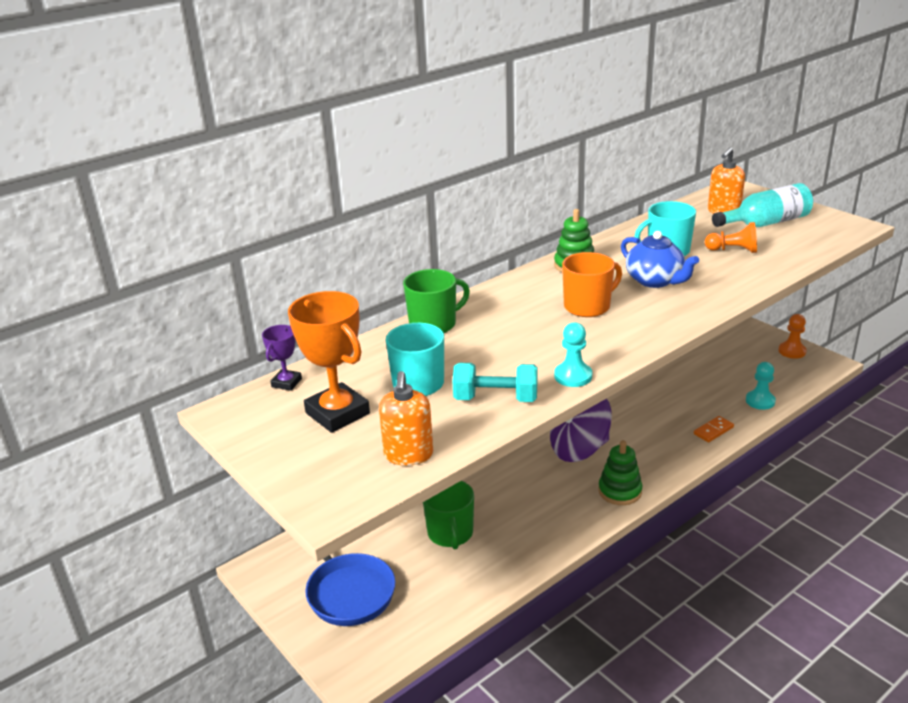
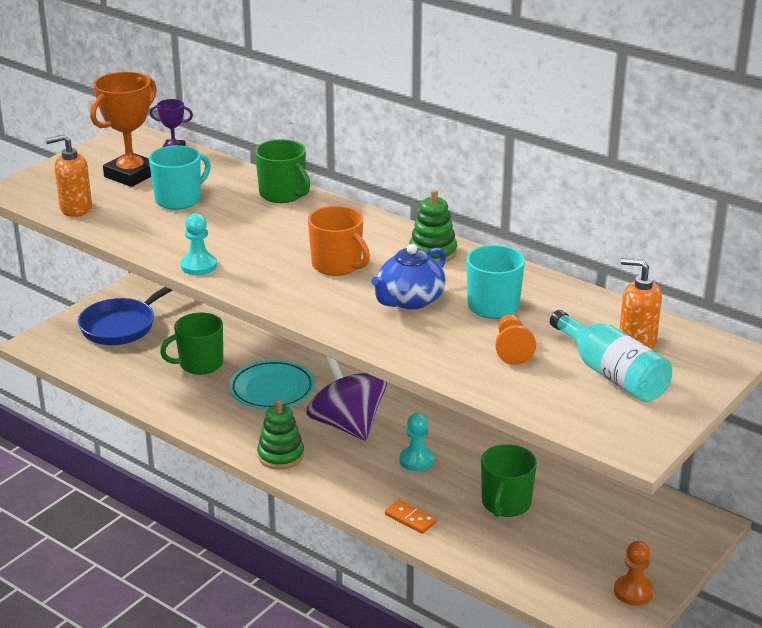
camera: 75 degrees right, 0 degrees up
(496, 399) = (157, 234): turquoise dumbbell -> none
(512, 488) = (272, 389): none -> turquoise plate
(695, 386) = (506, 504): none -> green mug
(760, 401) = (489, 557): turquoise pawn -> turquoise pawn (416, 460)

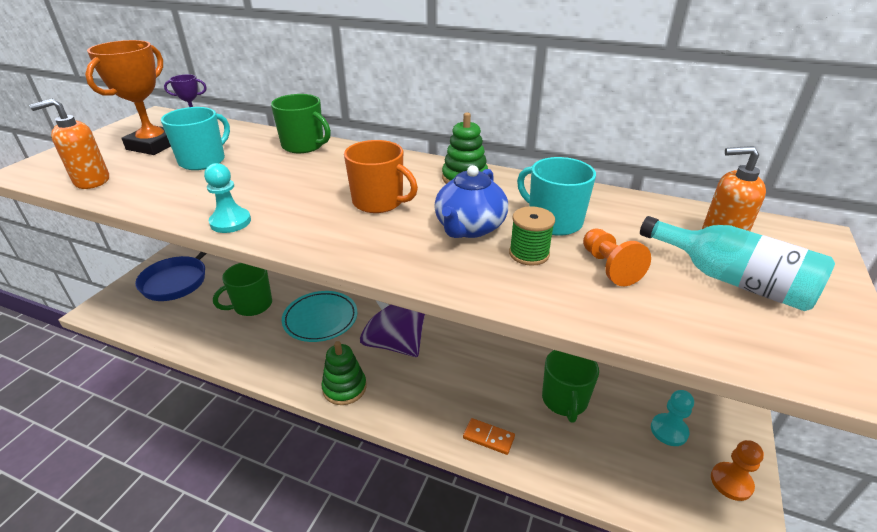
camera: 15 degrees left, 5 degrees up
(416, 460) = (468, 368): turquoise pawn -> turquoise pawn (669, 430)
(449, 329) = (529, 254): none -> green spool

